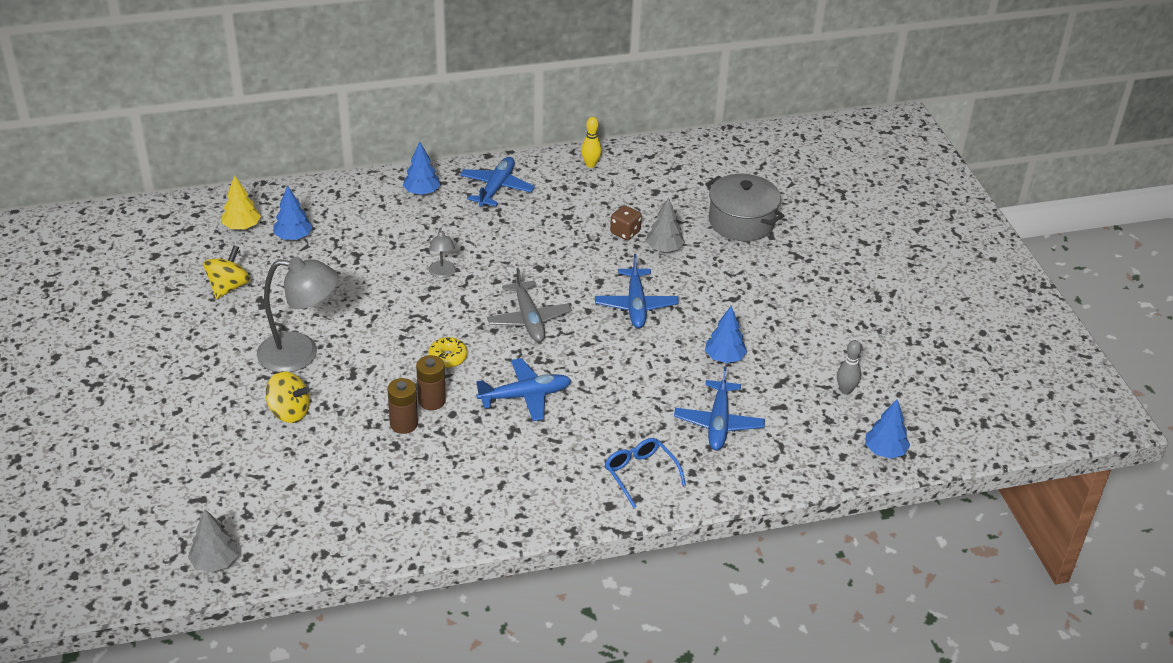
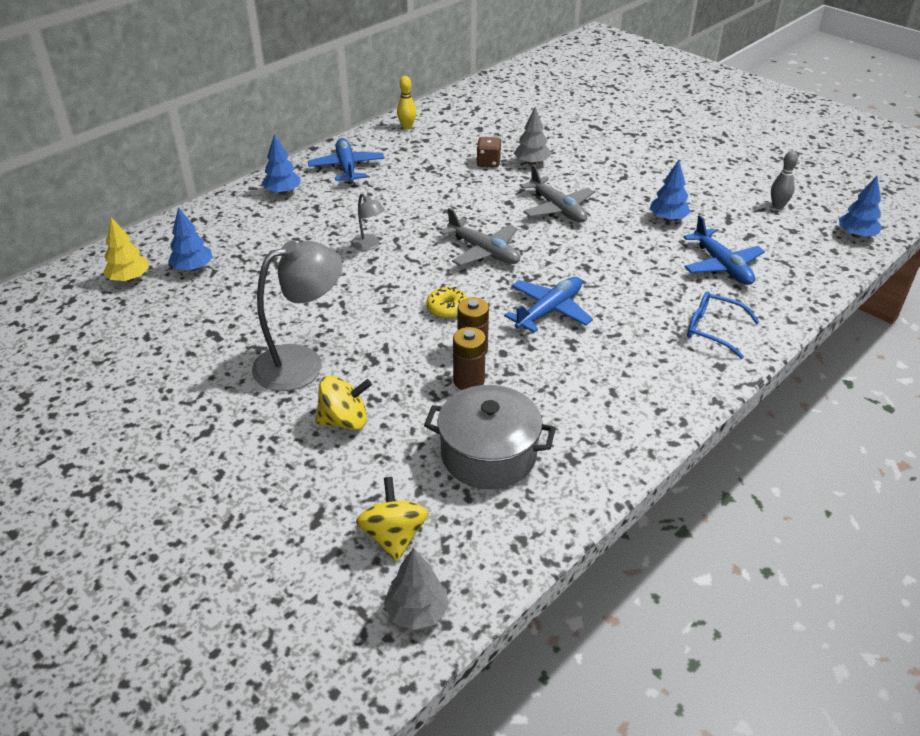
camera: 30 degrees left, 0 degrees up
(228, 287) = (165, 335): yellow spinning top -> yellow spinning top (393, 536)
(636, 305) = (557, 208): blue plane -> grey plane
(741, 222) = (567, 126): grey pot -> grey pot (488, 454)

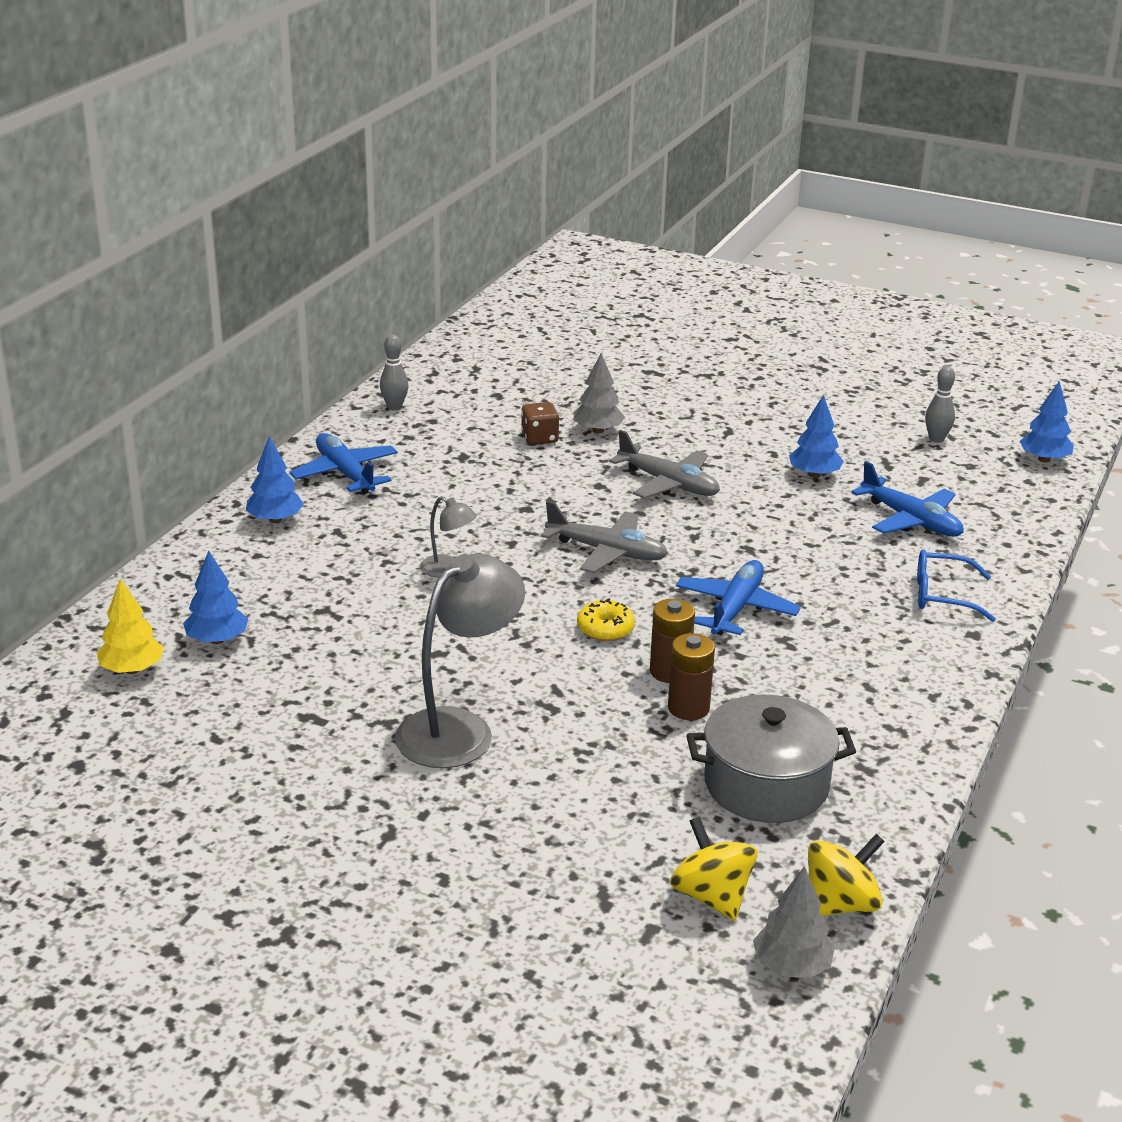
camera: 20 degrees left, 10 degrees down
(344, 421) = (562, 784): yellow spinning top -> yellow spinning top (840, 904)
(407, 127) = (394, 407): yellow bowling pin -> grey bowling pin

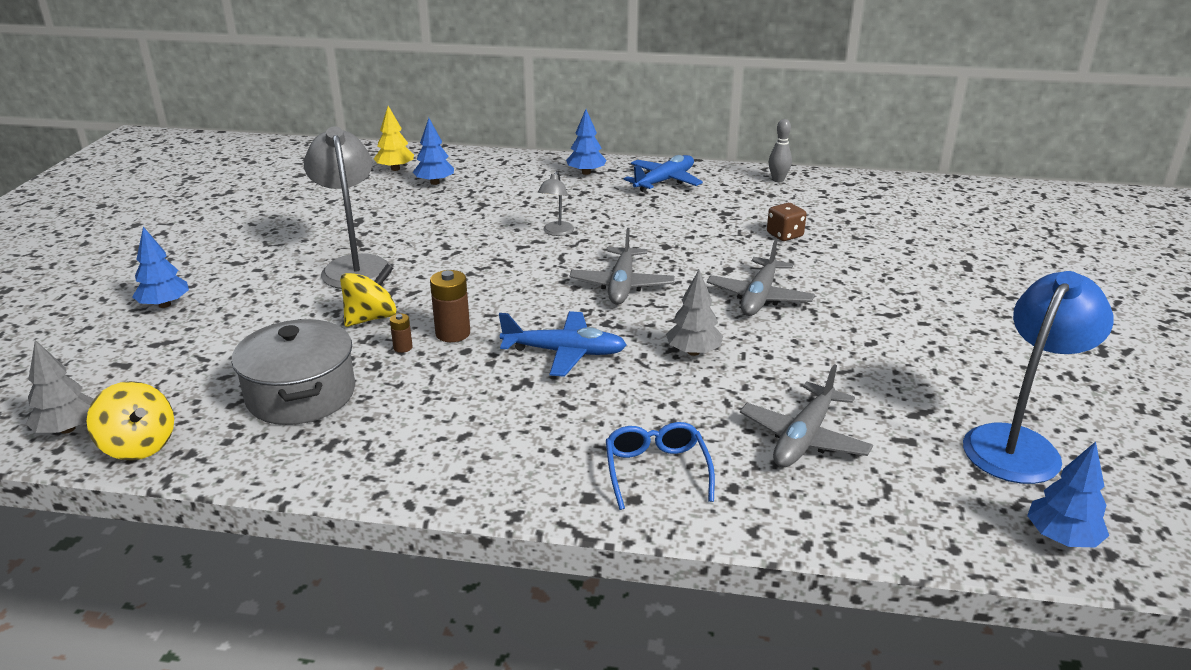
camera: 75 degrees right, 0 degrees up
(459, 729) = (355, 266): grey lamp -> grey lamp turned 135 degrees counterclockwise
(598, 430) = (824, 255): grey tree -> grey tree (693, 352)
(605, 629) = (504, 299): yellow donut -> none
(688, 708) = (403, 347): brown battery -> brown battery, size x0.53
(711, 896) = (157, 385): yellow spinning top -> yellow spinning top (371, 318)
(814, 474) = (849, 369): blue tree -> blue tree (164, 305)
(911, 520) = (803, 438): blue plane -> grey plane
(936, 439) = (1018, 444): grey bowling pin -> blue lamp

